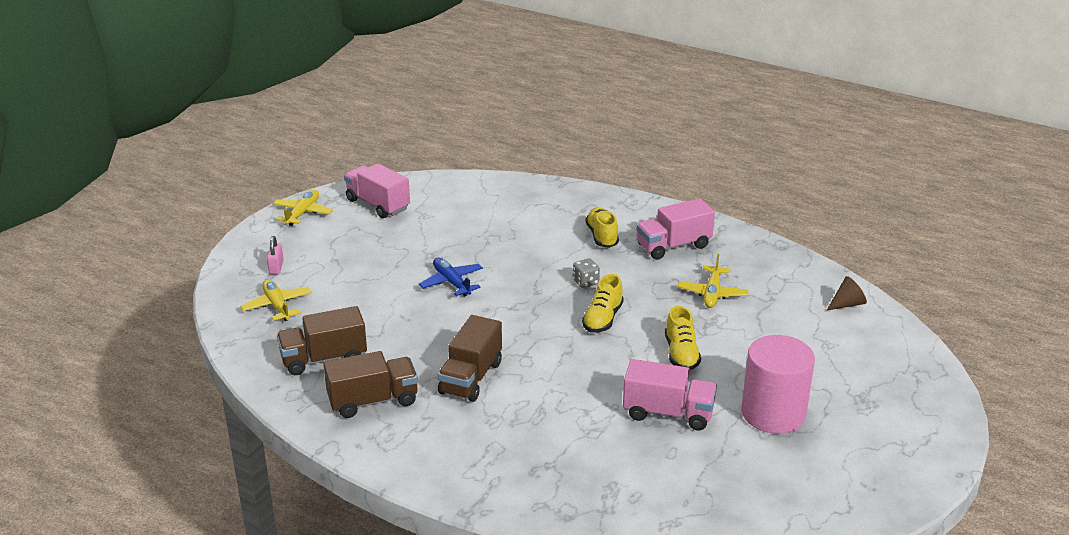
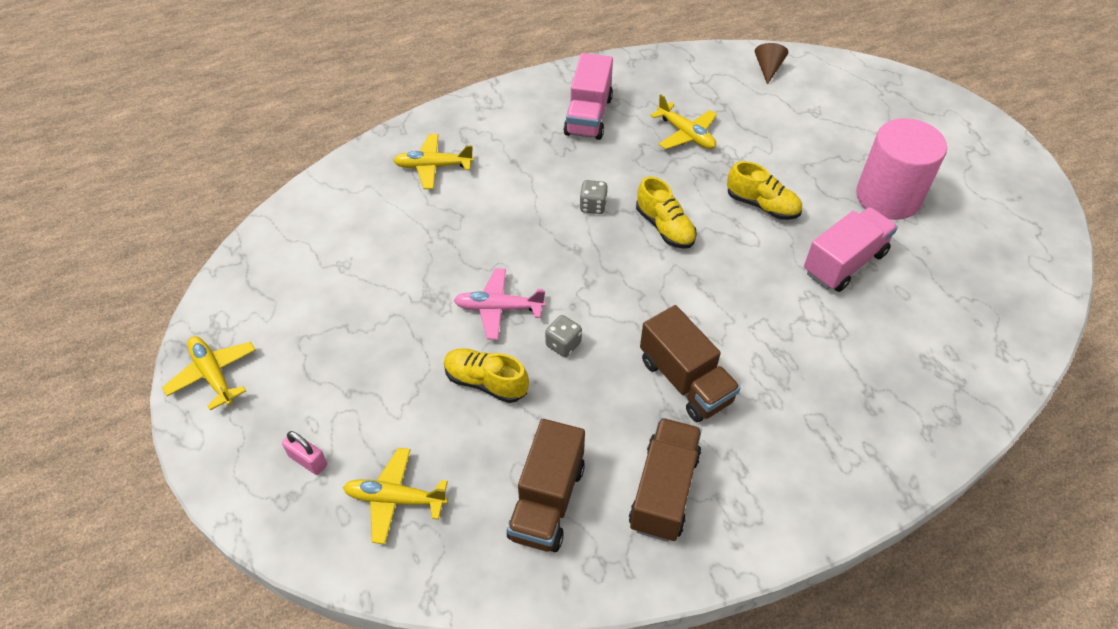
camera: 55 degrees left, 20 degrees up
(378, 204) = (274, 294): pink truck -> none
(449, 318) = (563, 344): none -> grey dice
(452, 282) = (498, 308): blue plane -> pink plane
(543, 209) = (433, 166): none -> yellow plane
(602, 236) = (525, 152): yellow shoe -> yellow shoe (486, 382)

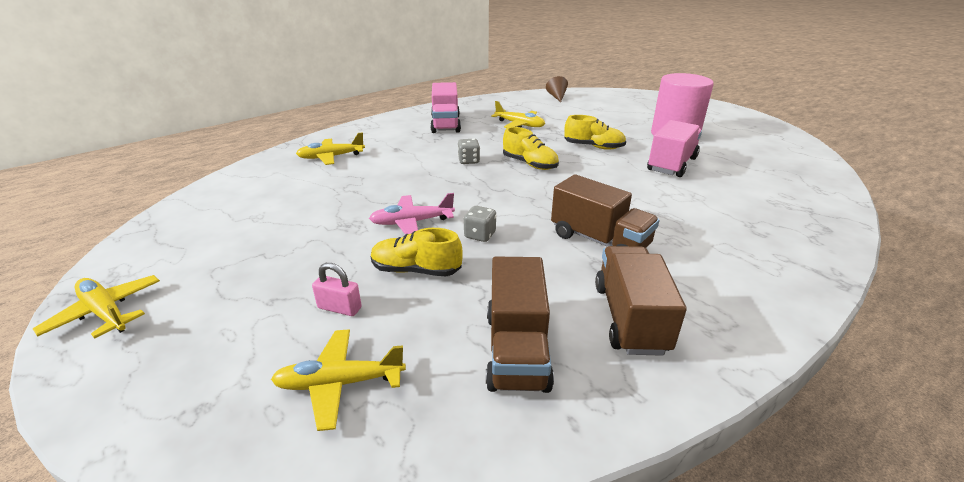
camera: 15 degrees left, 20 degrees down
(308, 460) = (224, 367): pink padlock -> pink padlock (339, 308)

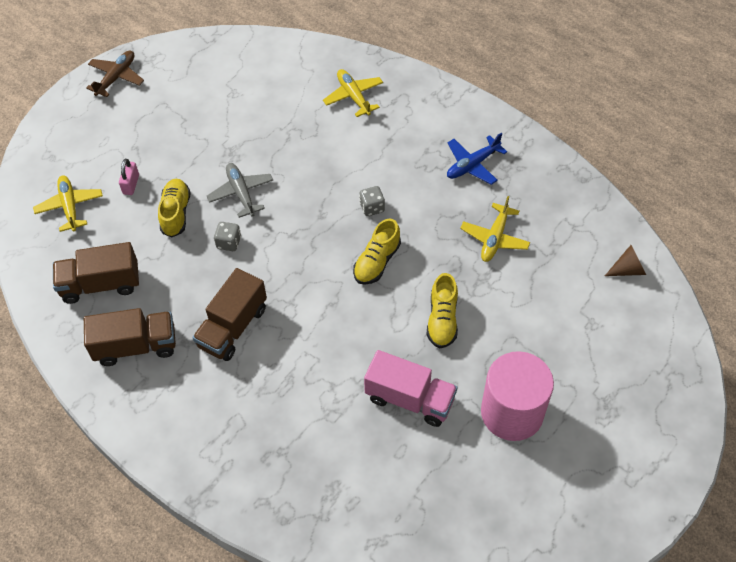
camera: 80 degrees right, 25 degrees up
(105, 313) = (116, 77): yellow plane -> brown plane
(412, 222) = (241, 193): pink plane -> grey plane
(445, 124) = (472, 165): pink truck -> blue plane

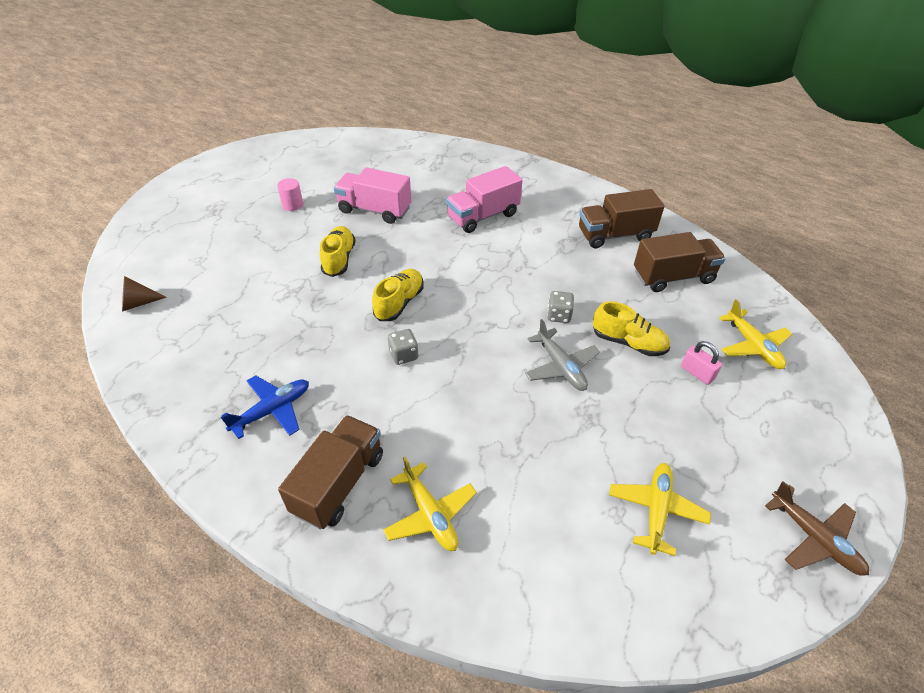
camera: 175 degrees right, 10 degrees down
(116, 77) = (814, 538): brown plane -> brown plane turned 60 degrees counterclockwise
(131, 184) = (697, 373): pink padlock -> pink padlock turned 45 degrees counterclockwise
(176, 213) = (628, 342): yellow shoe -> yellow shoe turned 60 degrees counterclockwise
(233, 327) = (533, 249): brown truck -> brown truck (339, 483)
(280, 383) = (483, 216): none -> pink truck
(494, 238) = (269, 328): yellow plane -> yellow plane (656, 510)
(512, 412) = (292, 205): pink cylinder -> pink cylinder, size x0.41

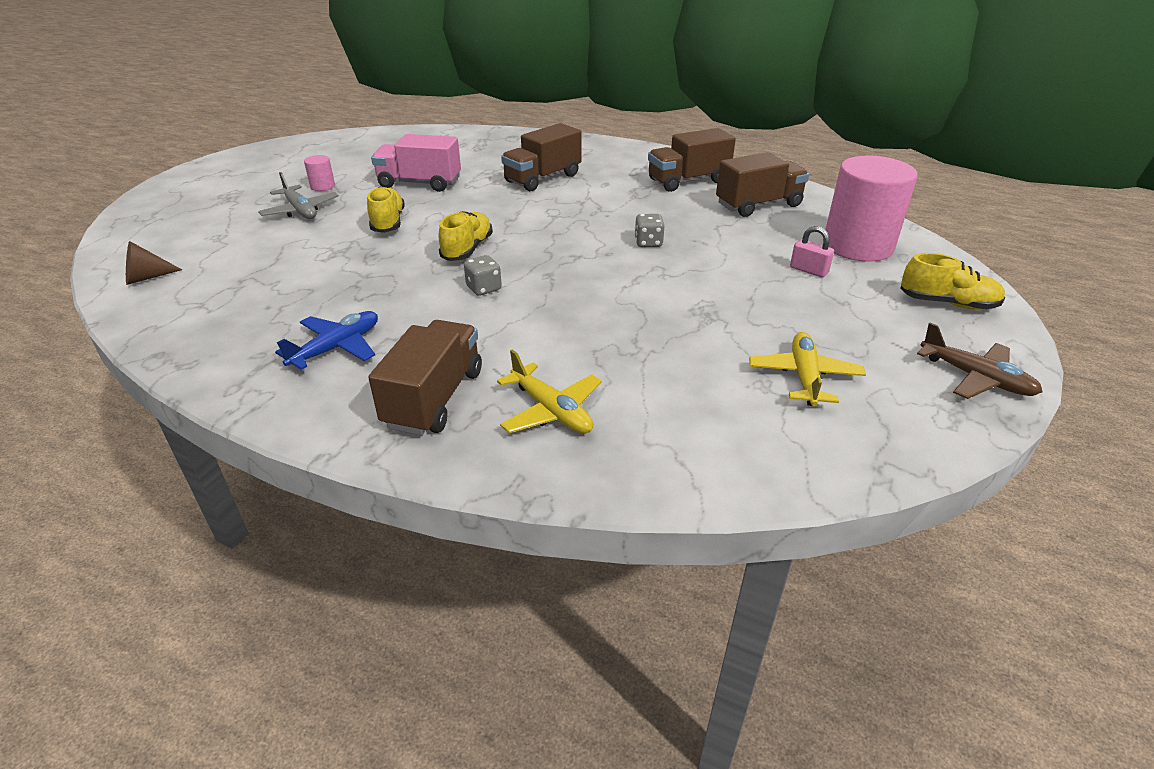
camera: 10 degrees left, 10 degrees down
(483, 216) = (543, 178): pink truck -> brown truck
(560, 367) = (663, 280): grey plane -> grey plane (300, 211)
(628, 342) = (729, 255): yellow shoe -> yellow shoe (947, 303)
(753, 346) = (857, 246): yellow plane -> pink cylinder

